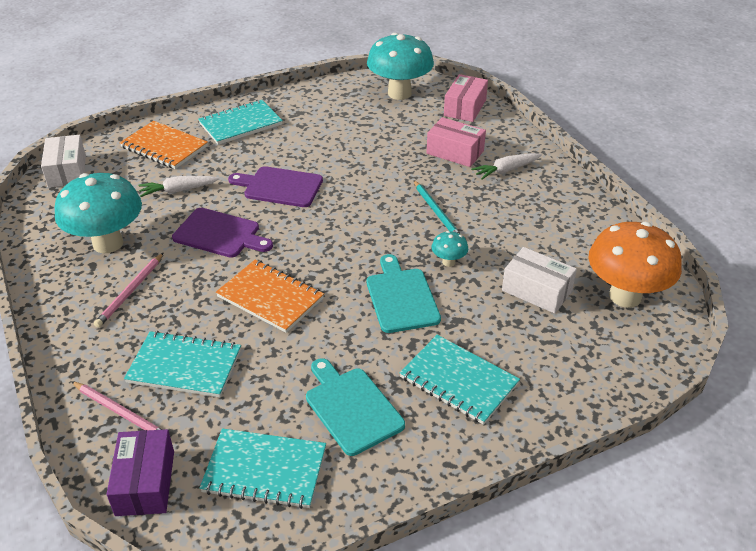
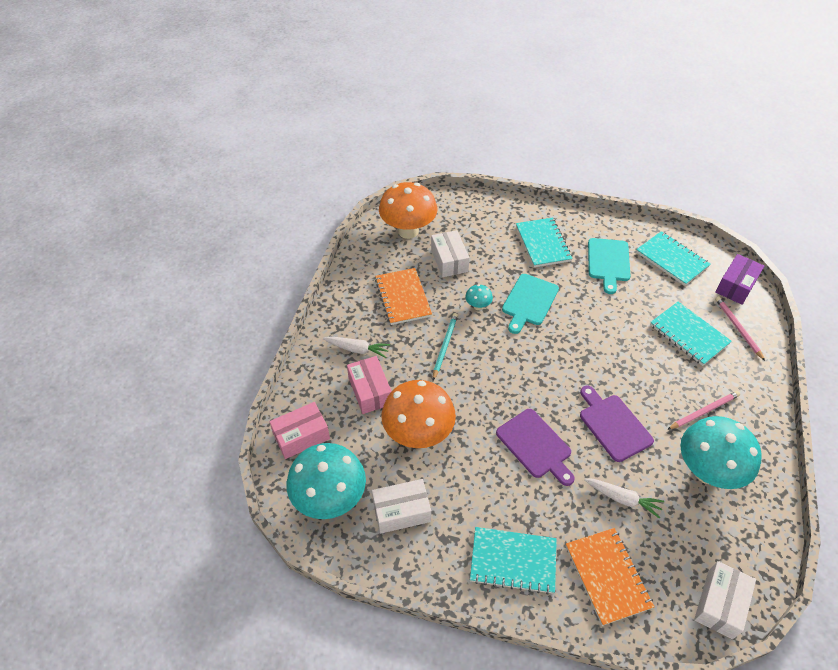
camera: 140 degrees left, 10 degrees up
(270, 298) = (609, 349): orange notebook -> orange notebook (403, 297)
(344, 110) = (401, 511): none -> white box
(382, 148) = (418, 434): none -> orange mushroom

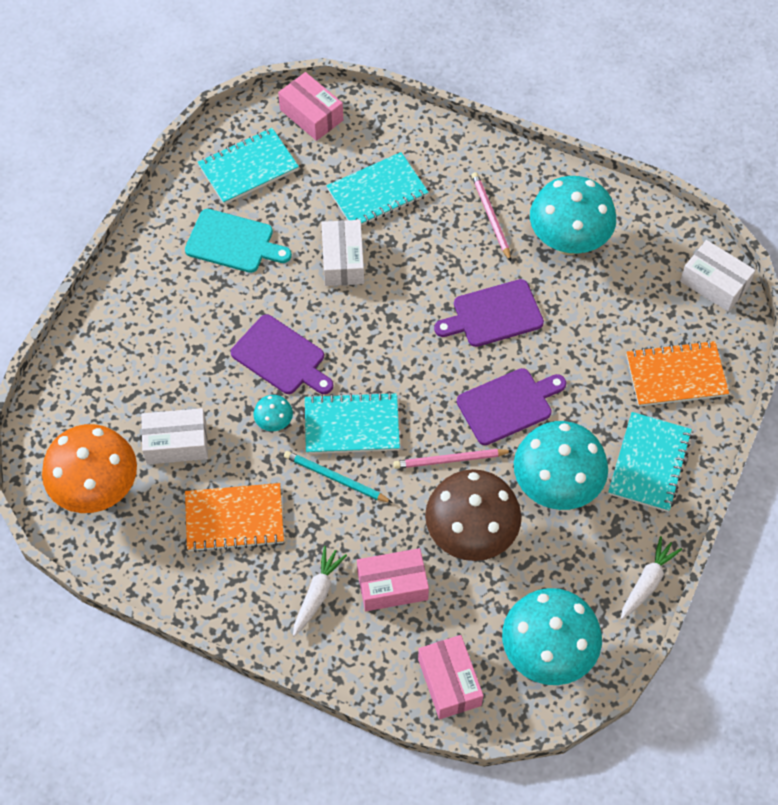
camera: 80 degrees left, 10 degrees up
(401, 511) = (574, 571): white box -> white box (343, 261)
(418, 434) = (470, 535): orange mushroom -> brown mushroom
(472, 489) = (556, 487): none -> turquoise mushroom
(529, 301) = (281, 357): turquoise cutting board -> purple cutting board
(542, 244) = (176, 313): turquoise notebook -> turquoise notebook (352, 425)
(622, 499) = (589, 334): white carrot -> white carrot (647, 582)
(735, 286) = (311, 115): purple box -> pink box
(738, 328) = (379, 138): pink pencil -> pink pencil (450, 460)

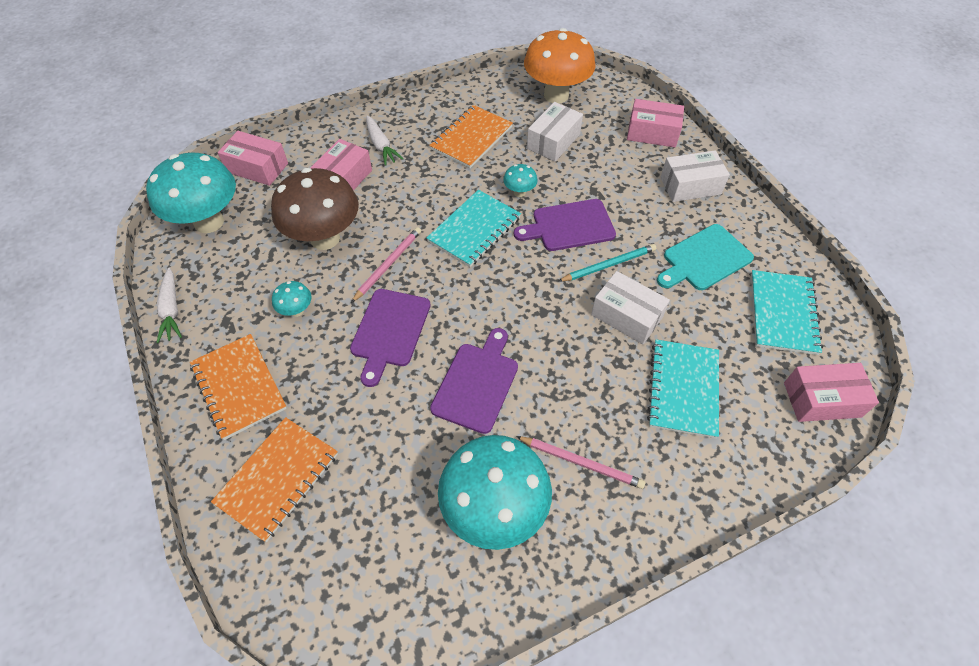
camera: 130 degrees right, 5 degrees down
(91, 367) = (652, 133): none -> pink box
(336, 478) = (444, 198): turquoise pencil -> turquoise pencil (608, 265)
(556, 487) = (297, 311): turquoise mushroom -> turquoise mushroom, size x0.43
(649, 463) = (239, 387): turquoise notebook -> orange notebook
(714, 283) = (319, 613): white box -> white box (690, 186)

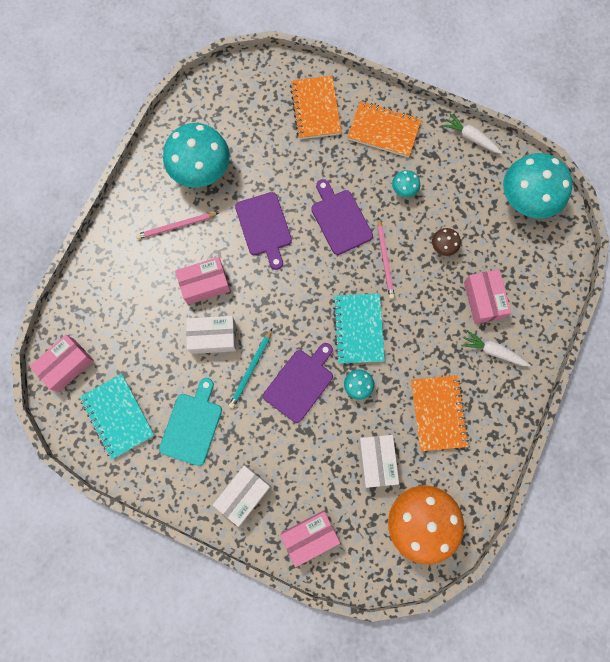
camera: 140 degrees right, 20 degrees up
(257, 168) = (549, 263): pink box -> pink box (205, 284)
(325, 238) = (443, 247): brown mushroom -> brown mushroom, size x0.43
(683, 389) = (149, 311): turquoise notebook -> none

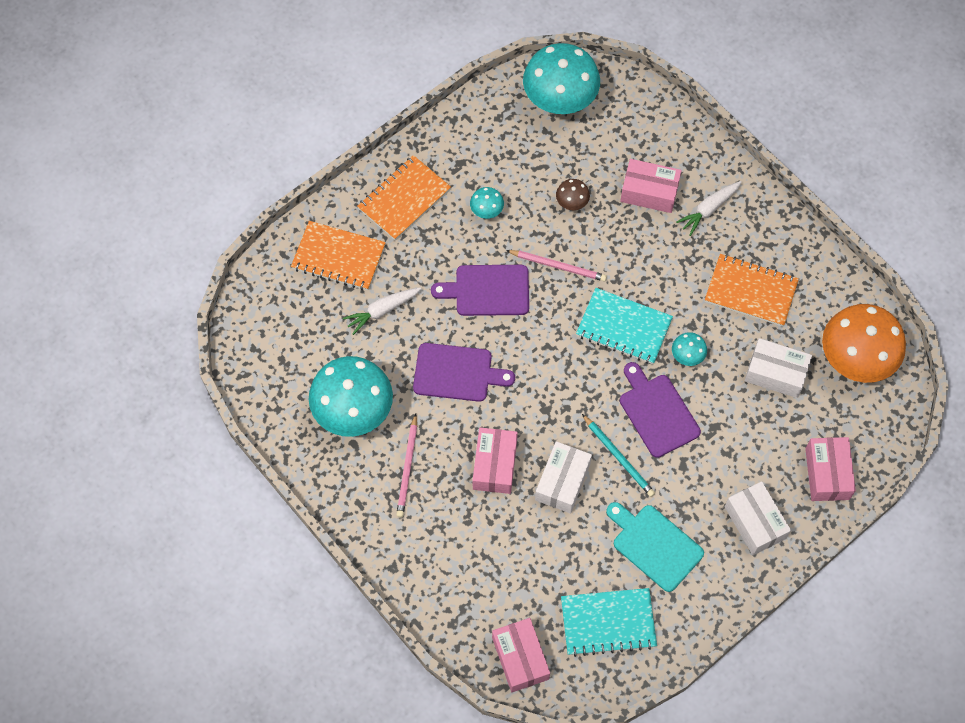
camera: 65 degrees left, 10 degrees down
(471, 138) = (459, 118): white carrot -> white carrot (382, 310)

